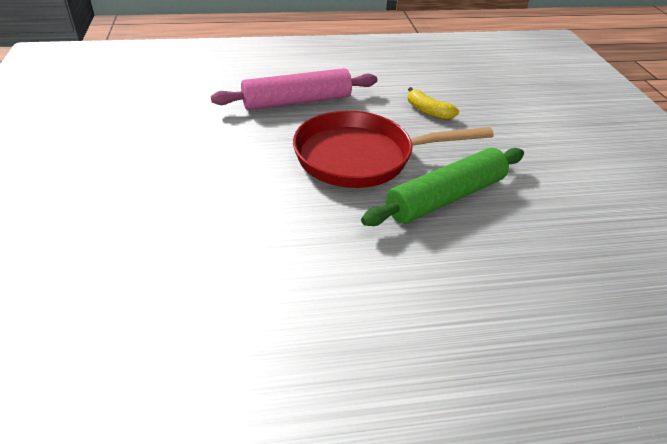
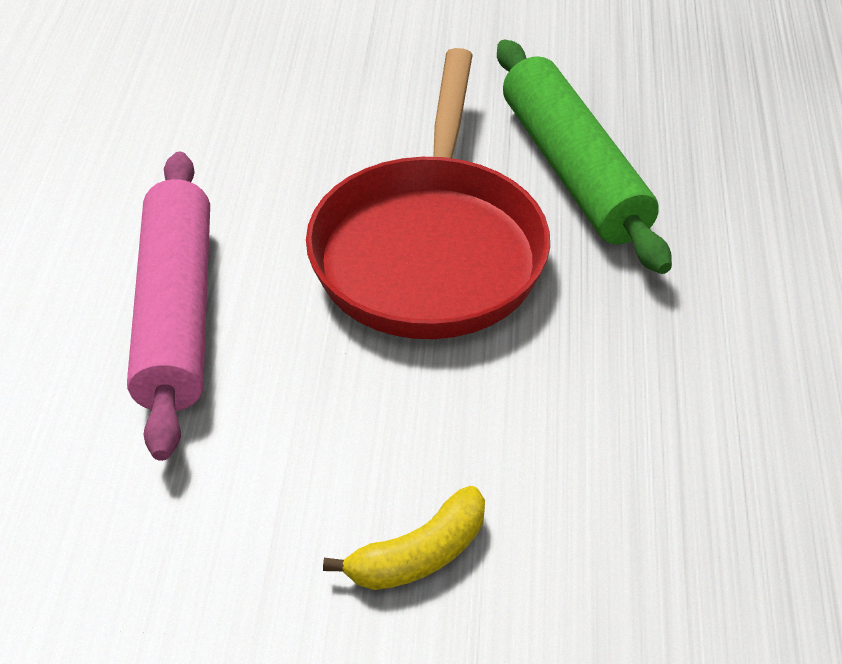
camera: 75 degrees left, 5 degrees up
(428, 111) = (293, 124): yellow banana -> yellow banana (418, 555)

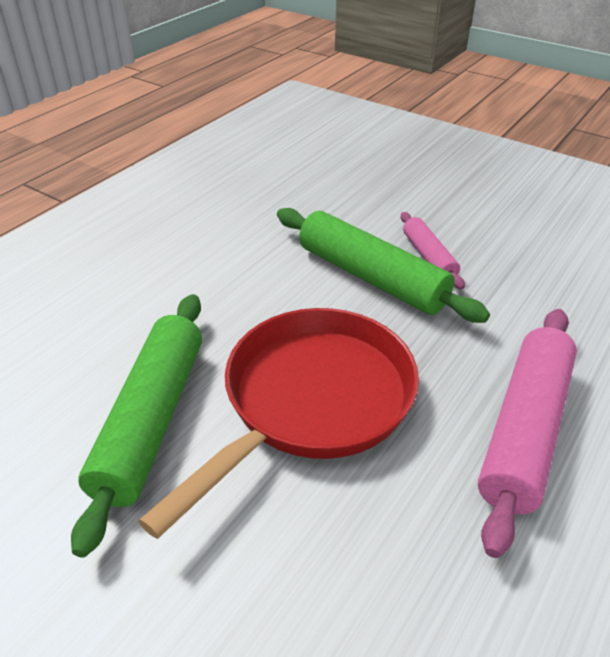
camera: 150 degrees left, 5 degrees down
(418, 555) = (428, 257): yellow banana -> pink rolling pin
(484, 463) = (371, 277): none -> green rolling pin

